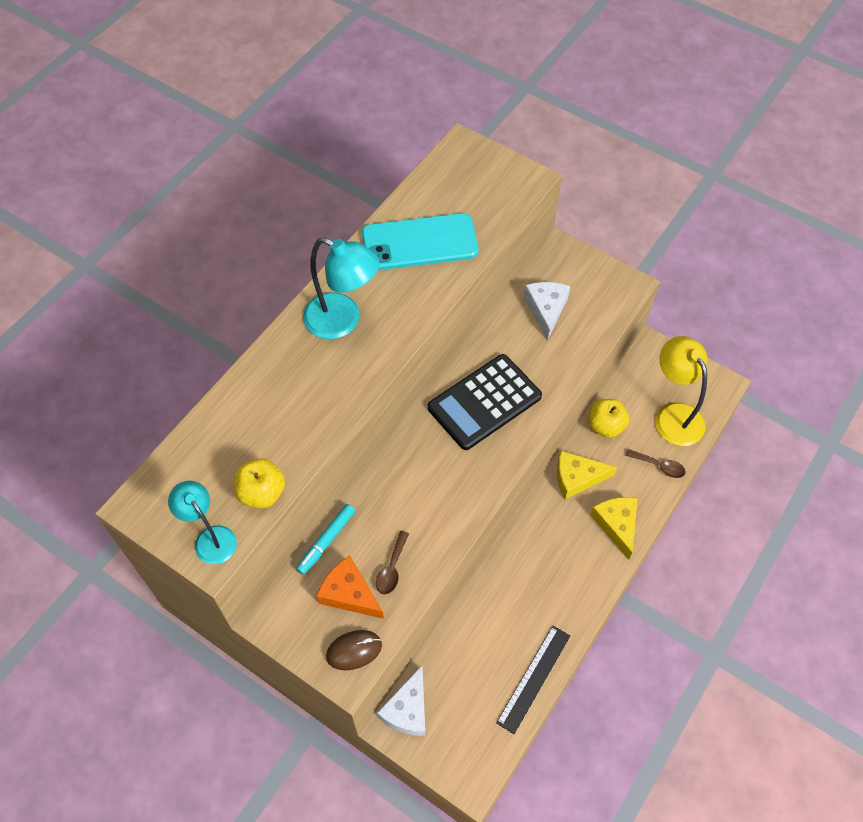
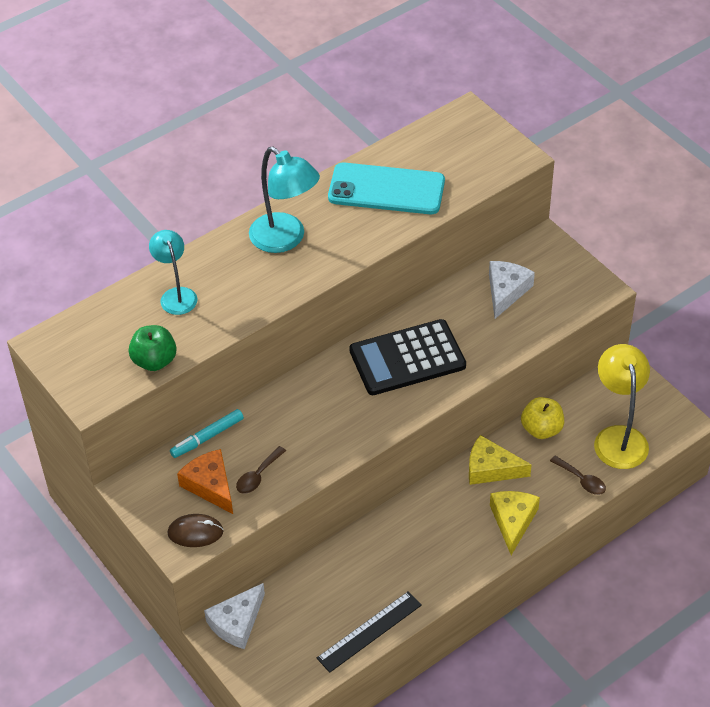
camera: 20 degrees right, 10 degrees down
(210, 538) = (96, 384): turquoise lamp -> turquoise lamp (176, 295)
(262, 493) = (154, 361): yellow apple -> green apple

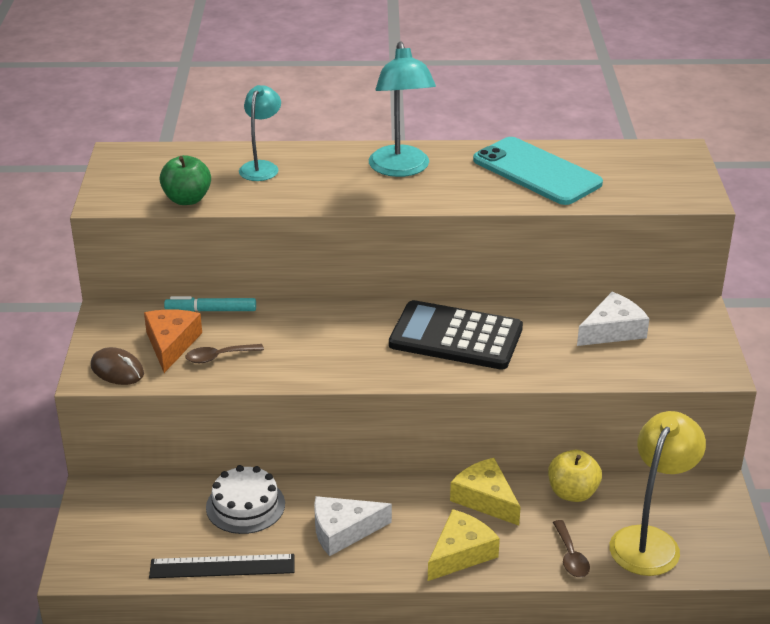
camera: 35 degrees right, 15 degrees down
(236, 623) = (118, 493): white cheese -> white cheese (343, 531)
(337, 575) = (245, 505): none -> white cake

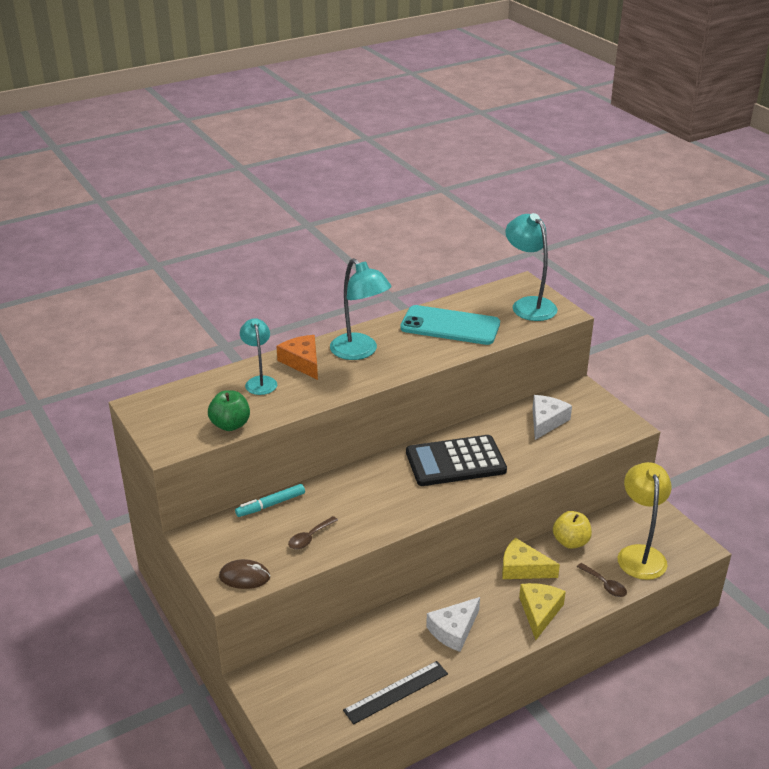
camera: 30 degrees left, 0 degrees up
(171, 344) = (266, 541): orange cheese -> orange cheese (302, 362)
(245, 505) = (373, 641): white cake -> none
(662, 176) = (528, 305): none -> turquoise lamp

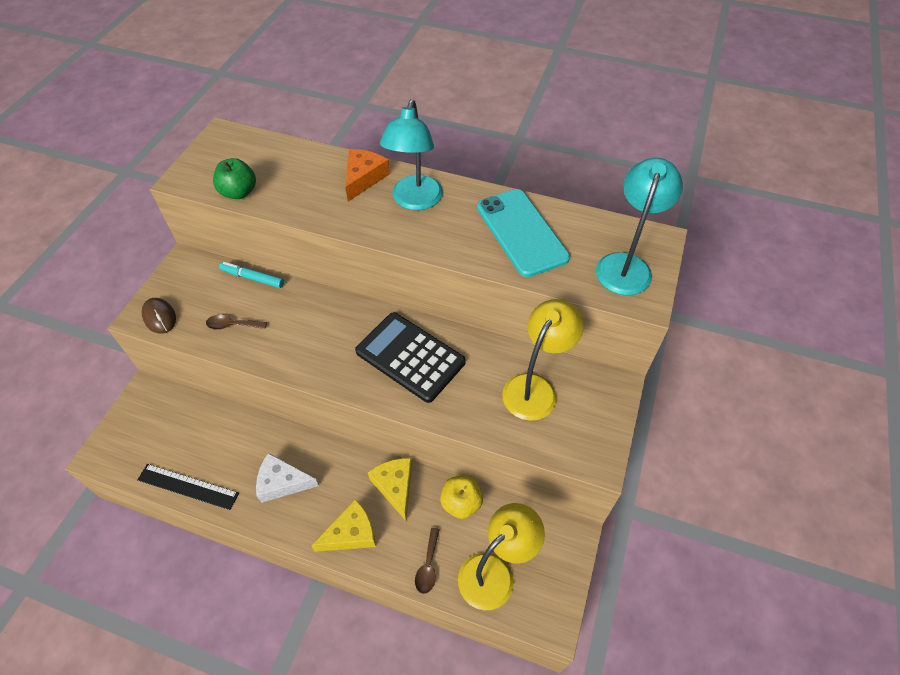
camera: 50 degrees right, 20 degrees up
(260, 381) = (312, 172): turquoise lamp -> none
(546, 421) = (535, 388): white cheese -> yellow lamp

